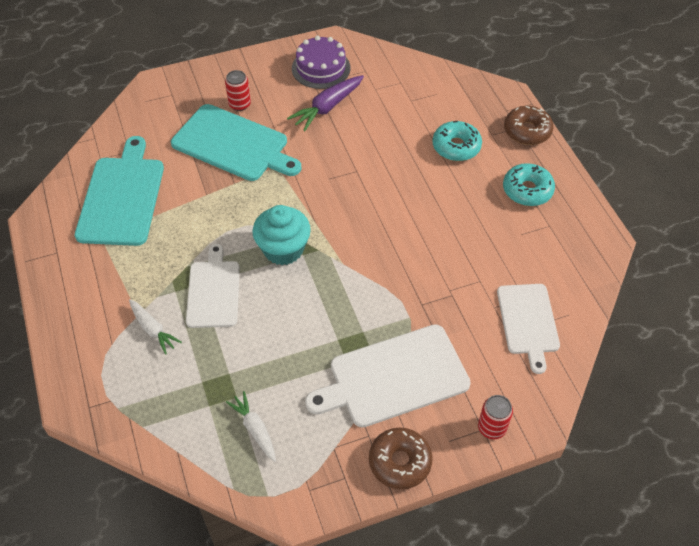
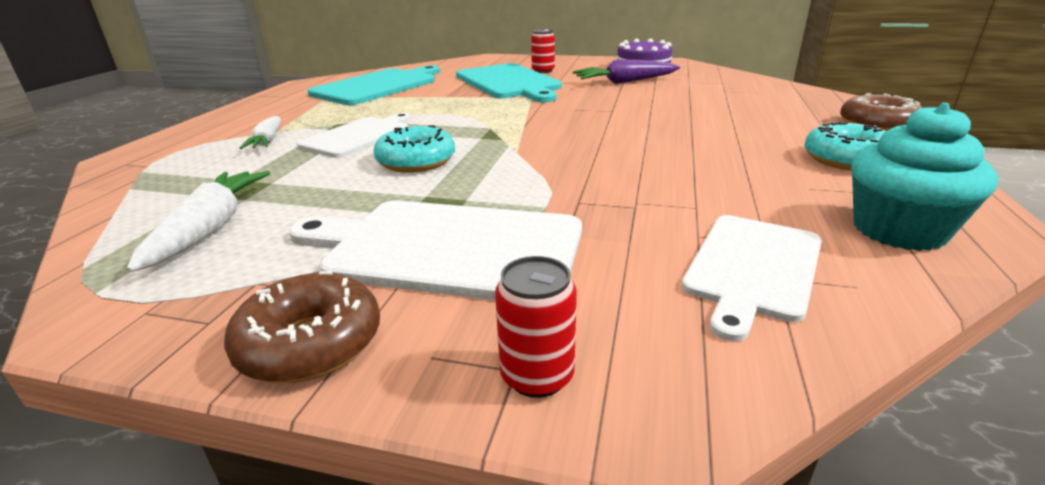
camera: 35 degrees right, 25 degrees down
(255, 429) = (210, 229): white carrot -> white carrot, size x1.51
(283, 249) = (466, 131): turquoise cupcake -> turquoise cupcake (898, 230)
(456, 147) = (757, 118): turquoise donut -> turquoise donut (416, 161)

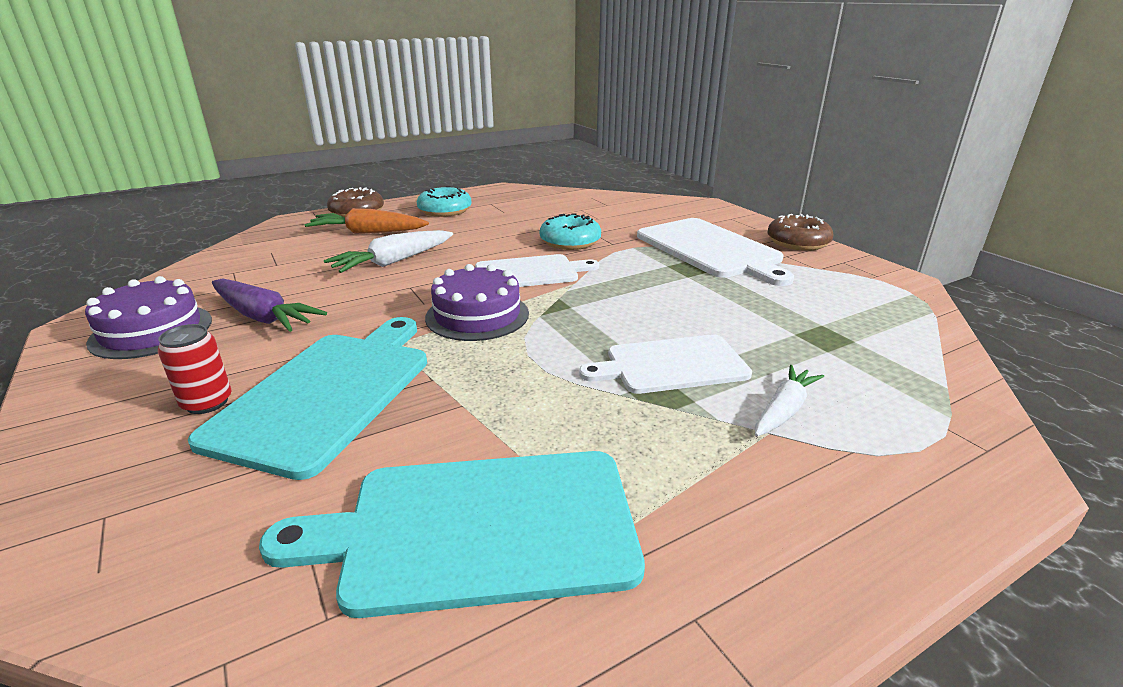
camera: 135 degrees left, 0 degrees up
(210, 229) = (849, 308): white carrot -> white carrot (393, 262)
(416, 161) = (658, 305): turquoise donut -> turquoise donut (570, 242)
(527, 115) = (477, 315): none -> purple cake
(537, 376) = (726, 215): red can -> none
(752, 268) = (607, 208): white cutting board -> white cutting board (530, 272)
(782, 119) = (368, 233): none -> orange carrot
(898, 230) = (530, 197): turquoise cupcake -> none

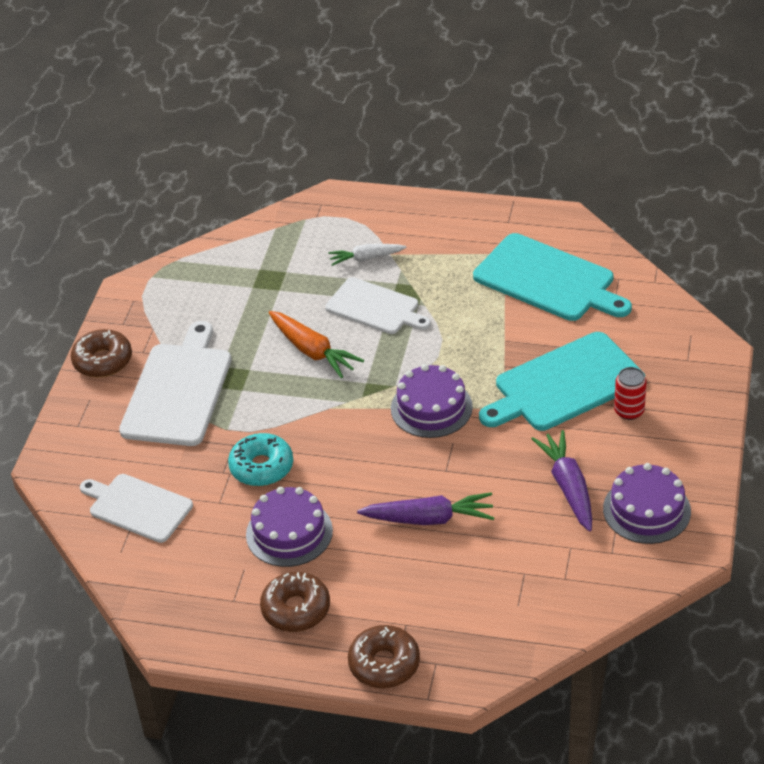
camera: 135 degrees left, 15 degrees up
(368, 233) = (409, 596): orange carrot -> orange carrot (312, 351)
(393, 262) = (429, 518): white carrot -> purple carrot
(445, 211) = (296, 609): turquoise donut -> brown donut
(497, 228) = (289, 533): none -> purple cake
(530, 272) = (345, 438): white cutting board -> white cutting board (137, 507)

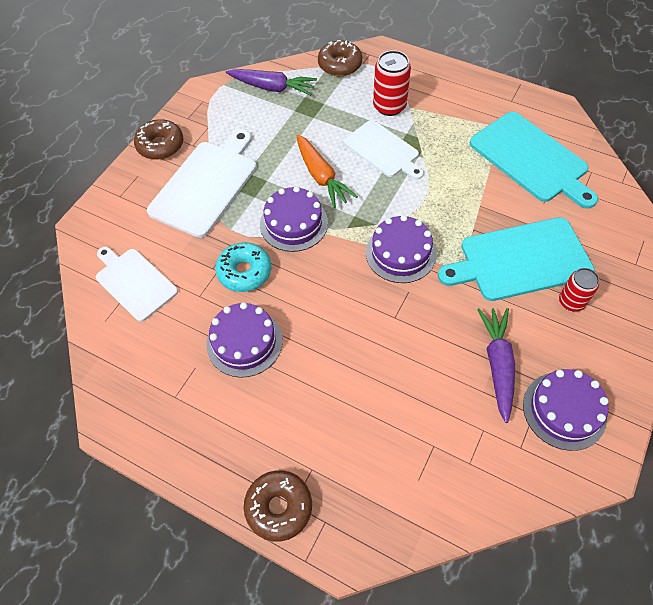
camera: 15 degrees right, 15 degrees up
(296, 609) = (223, 422): brown donut -> brown donut (340, 65)
(299, 406) = (293, 223): none -> purple cake
(366, 258) = (389, 106): white carrot -> red can
(429, 518) = (366, 362): purple carrot -> purple carrot (272, 87)

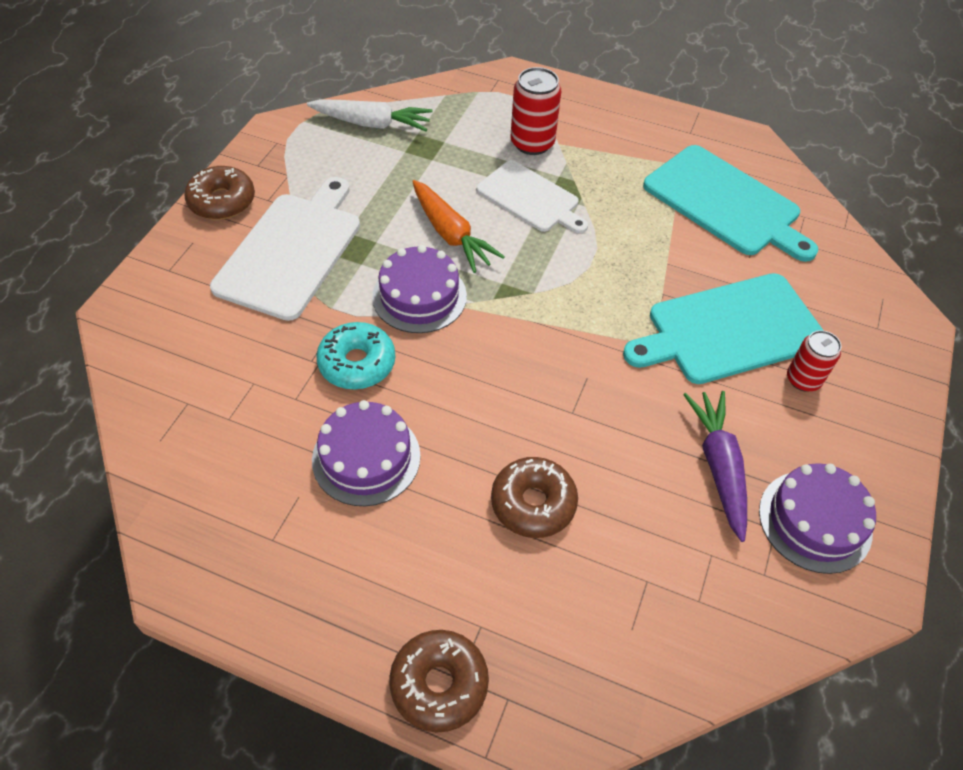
camera: 10 degrees left, 5 degrees down
(134, 282) = (199, 385): white cutting board -> none
(272, 87) = (371, 123): purple carrot -> white carrot
(340, 65) = (460, 93): brown donut -> brown donut (533, 503)
(400, 253) = (570, 328): purple cake -> none

